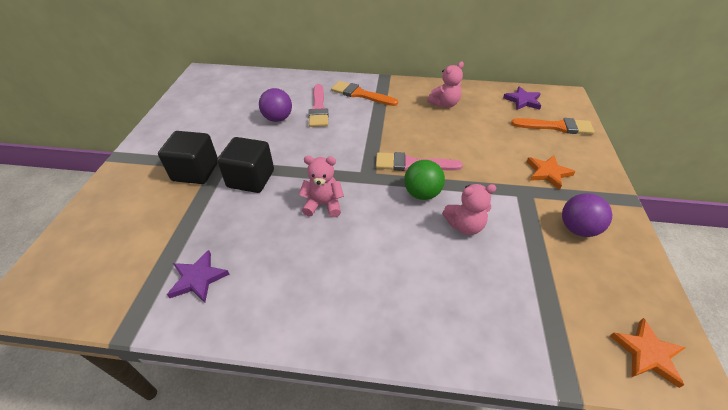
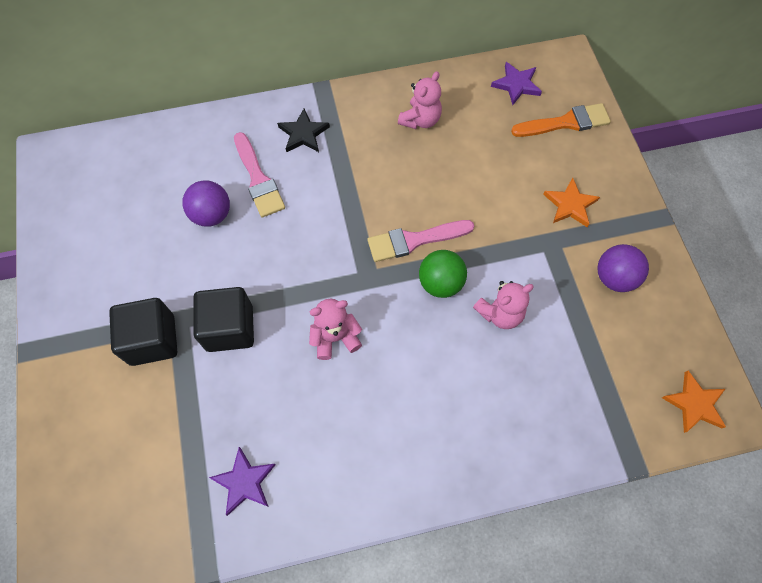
camera: 20 degrees left, 20 degrees up
(360, 94) = (303, 134): orange brush -> black star

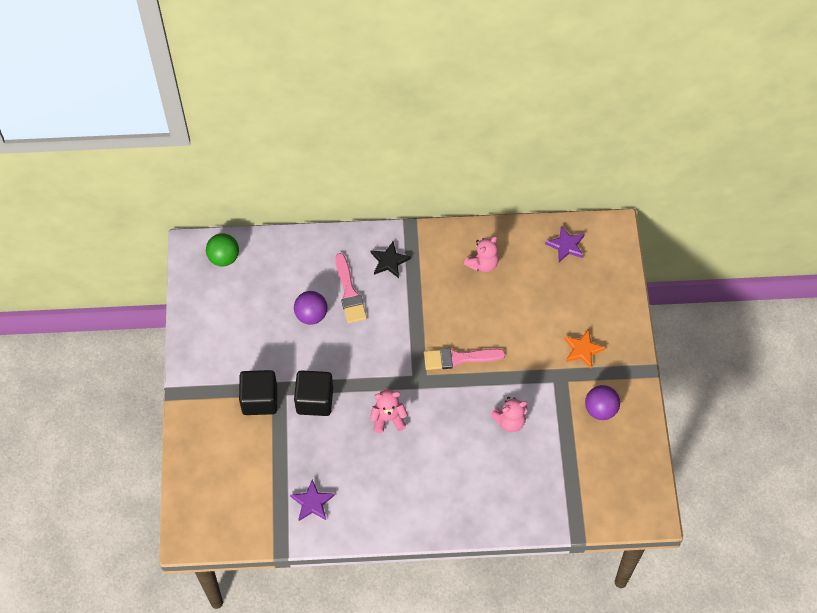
camera: 10 degrees right, 5 degrees down
(440, 283) = (471, 393): green ball -> green ball (224, 258)
(565, 122) = (597, 283): orange brush -> none
(694, 404) = (631, 504): orange star -> none

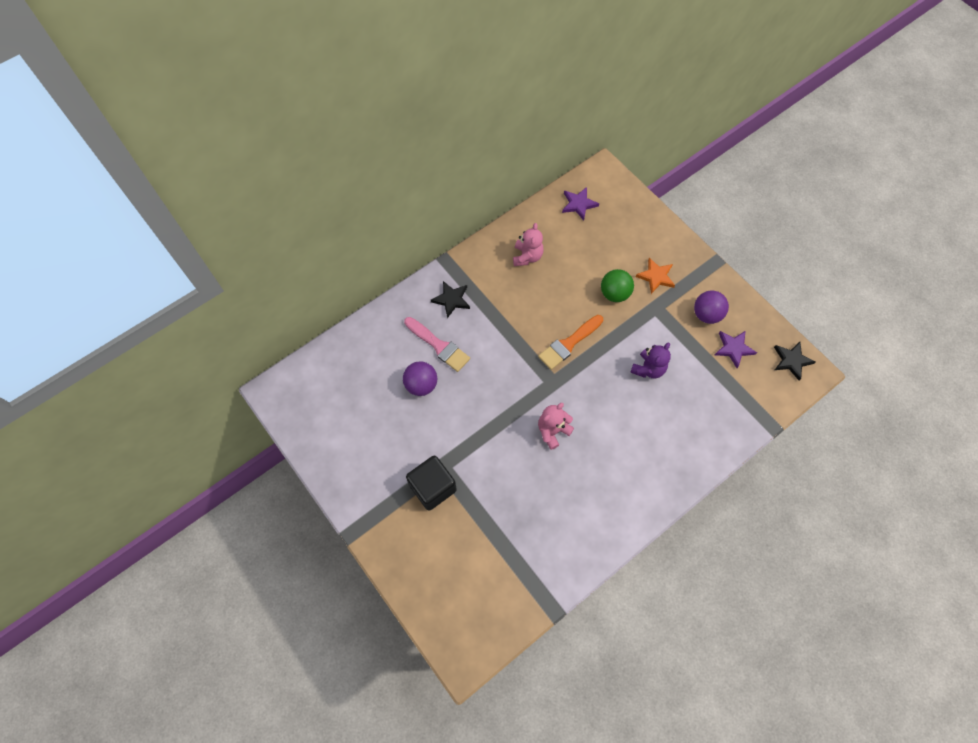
camera: 35 degrees left, 5 degrees up
(224, 258) = (307, 383): green ball -> green ball (614, 293)
(312, 502) = (547, 548): purple star -> purple star (733, 348)
(314, 400) = (480, 456): black cube -> none
(458, 358) = (569, 344): pink brush -> orange brush
(509, 421) = (648, 369): pink teddy bear -> purple teddy bear
(643, 495) = (791, 361): none -> black star

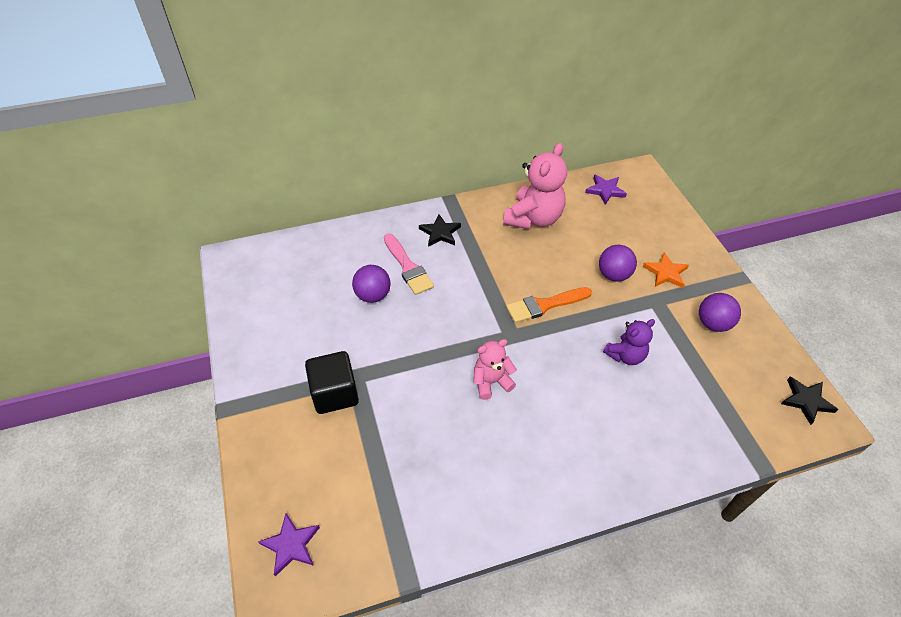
camera: 20 degrees right, 15 degrees down
(527, 256) = (533, 218): pink teddy bear -> pink teddy bear, size x1.73
(614, 293) = (613, 275): green ball -> purple ball
(733, 348) = (735, 366): purple star -> purple star (291, 545)

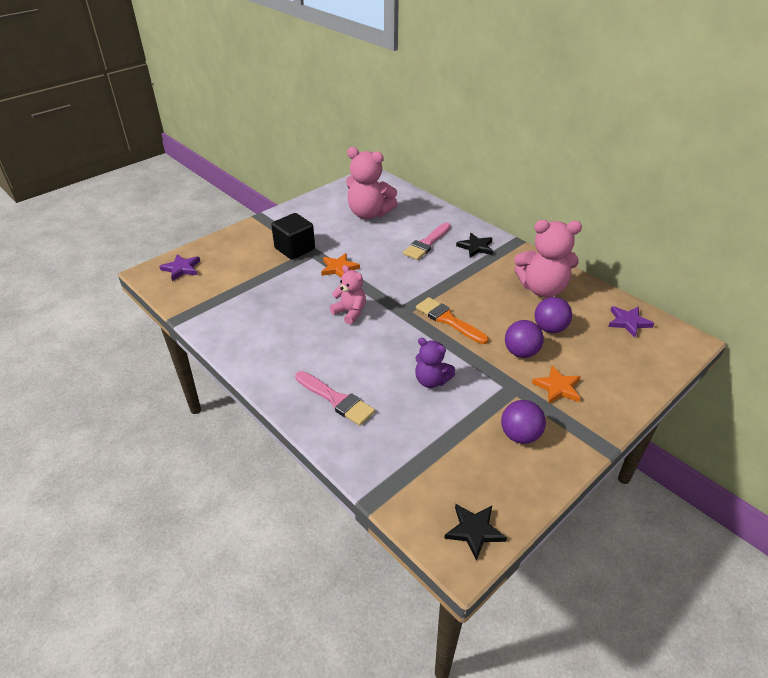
camera: 65 degrees right, 10 degrees down
(312, 292) = (369, 214): none -> pink teddy bear
(373, 295) = (387, 237): purple ball -> purple ball (550, 328)
(404, 362) = (339, 268): none -> orange star
(624, 445) = (336, 400): none -> pink brush

